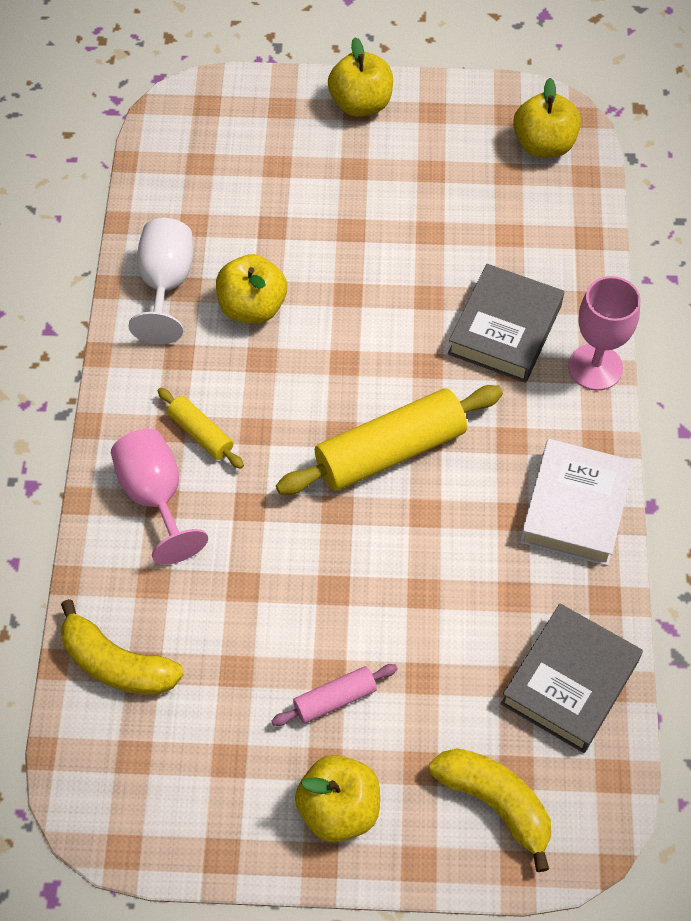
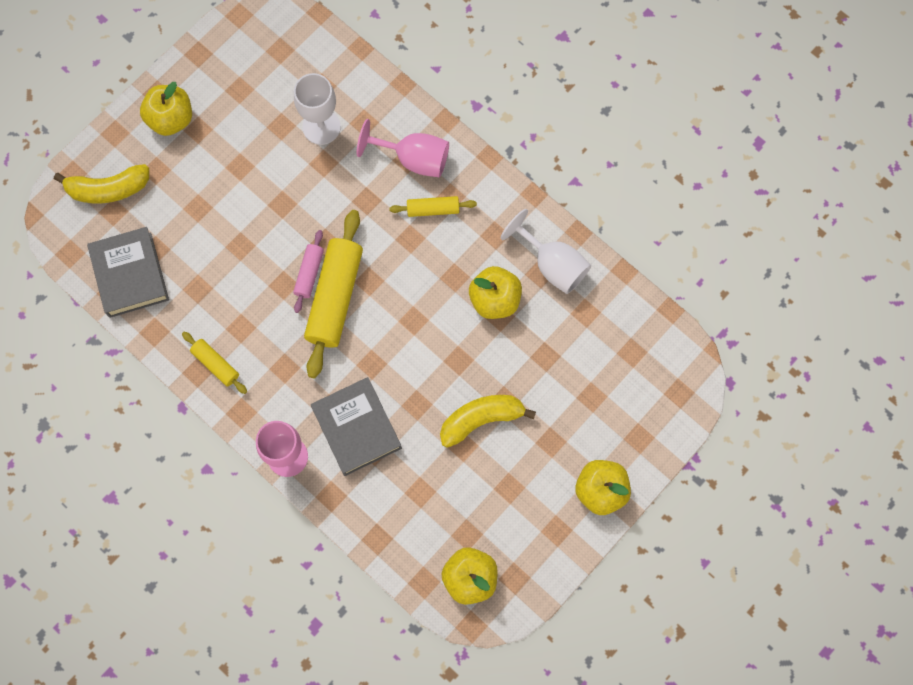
camera: 130 degrees right, 15 degrees up
(117, 664) = (334, 75): yellow banana -> yellow banana (481, 419)
(198, 624) = (321, 126): none -> white goblet
(335, 699) = (224, 159): pink rolling pin -> pink rolling pin (309, 273)
(575, 507) = (216, 364): white book -> yellow rolling pin

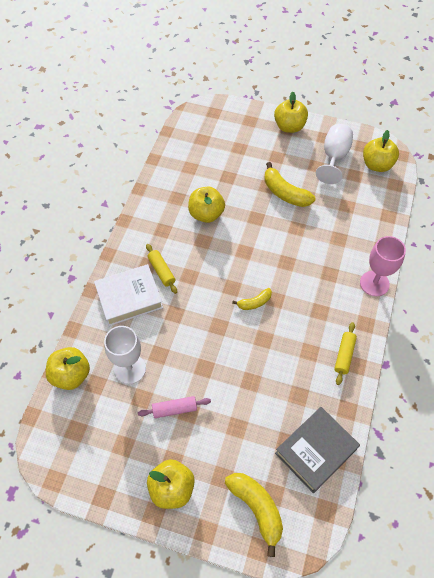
camera: 115 degrees left, 15 degrees down
(309, 273) = (246, 326): pink rolling pin -> pink rolling pin (174, 409)
(335, 297) = (254, 302): yellow rolling pin -> yellow banana
(345, 65) = (71, 375): none -> yellow apple
(356, 428) = (331, 253): grey book -> none
(413, 159) = (129, 298): pink goblet -> white book
(552, 264) = (167, 194): white goblet -> white goblet (334, 157)

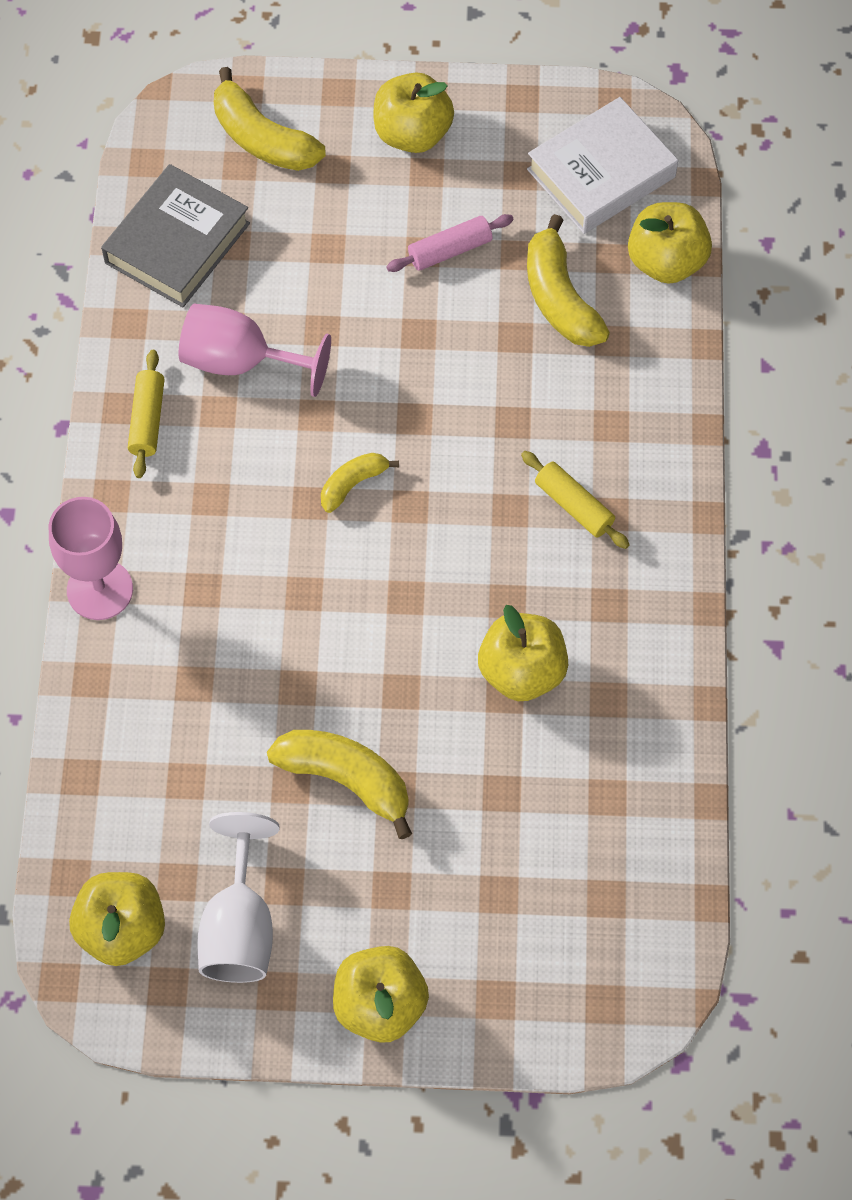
camera: 165 degrees right, 5 degrees up
(129, 298) = (619, 432): white book -> white book (601, 173)
(130, 369) = (560, 298): white goblet -> yellow banana
(294, 374) = (240, 361): none -> pink goblet

